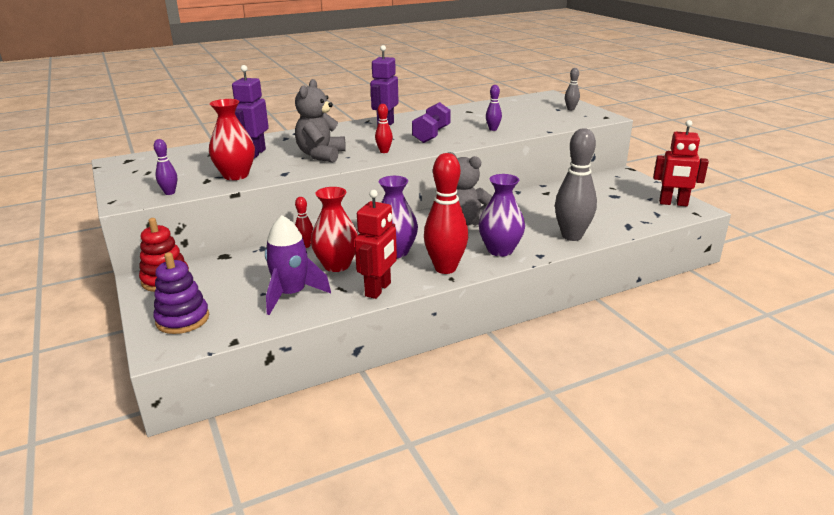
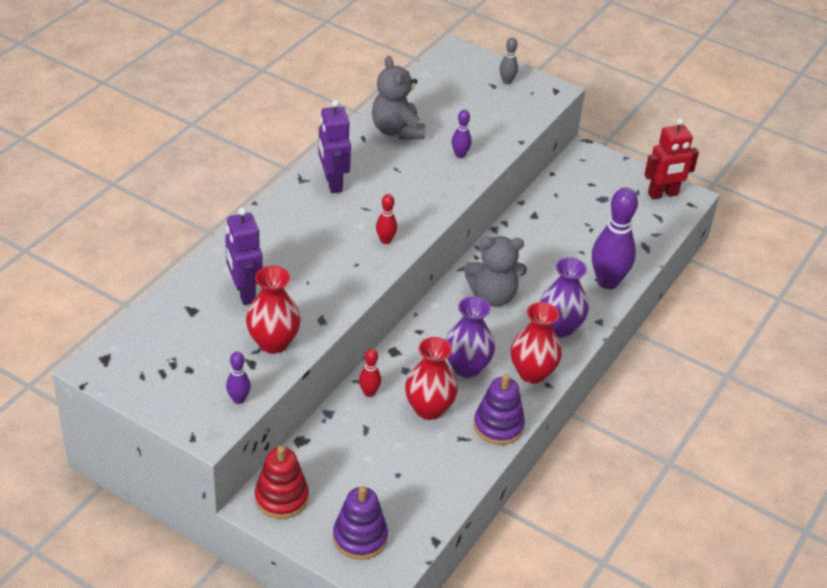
camera: 35 degrees left, 15 degrees up
(291, 294) = (426, 465): purple rocket -> none
(321, 155) = (324, 271): grey teddy bear -> grey teddy bear (397, 130)
(378, 289) = (498, 426): red robot -> purple stacking toy
(431, 135) = (405, 188): purple dumbbell -> none
(445, 268) = (532, 373): red bowling pin -> red vase
(572, 236) = (607, 282): grey bowling pin -> purple bowling pin

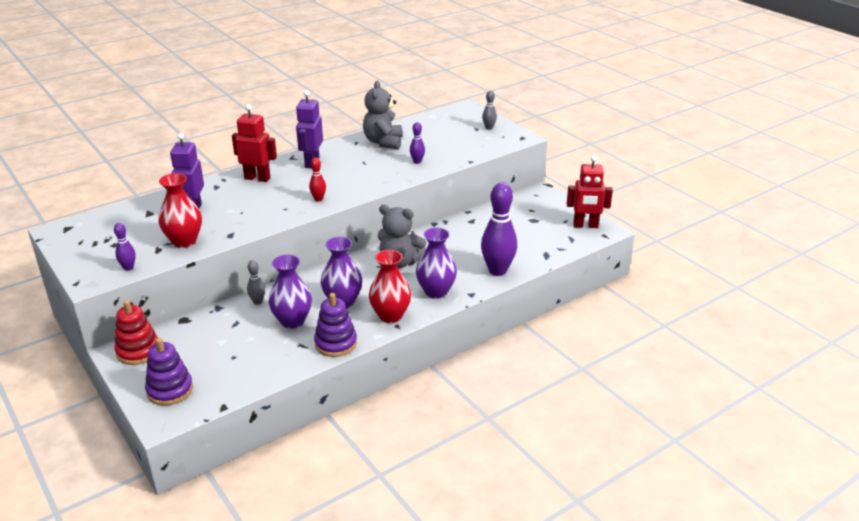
camera: 25 degrees right, 10 degrees down
(284, 223) = (257, 178): none -> red robot
(369, 393) = (257, 302): red bowling pin -> grey bowling pin
(429, 409) = (292, 321): red vase -> purple vase

